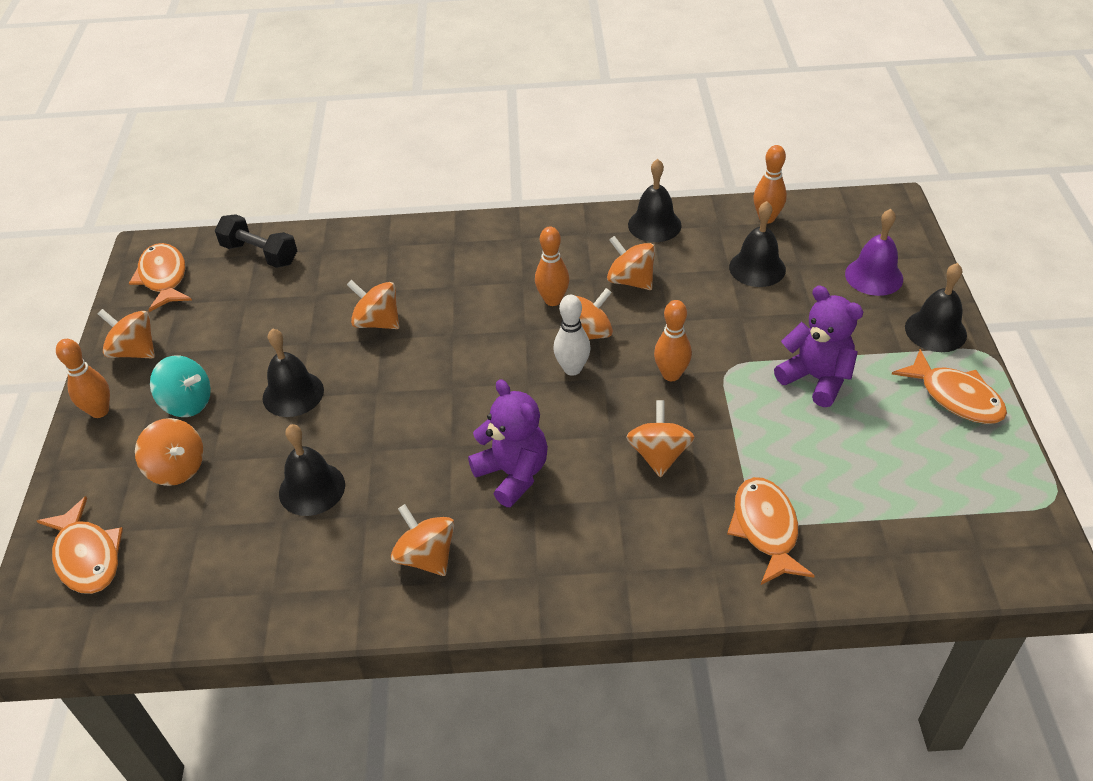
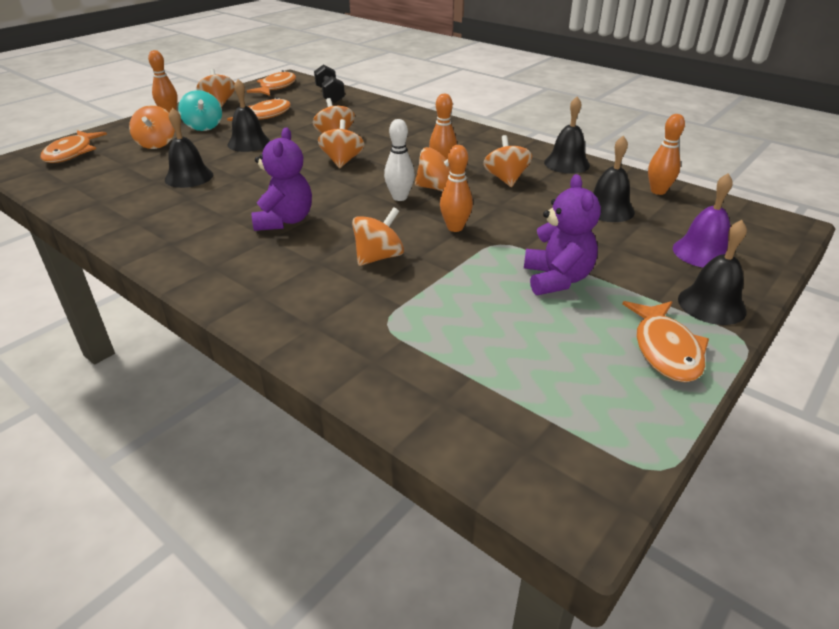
camera: 40 degrees right, 10 degrees down
(426, 557) = (181, 228): orange spinning top -> orange spinning top (342, 161)
(766, 529) = (378, 330): orange fish -> orange fish (265, 116)

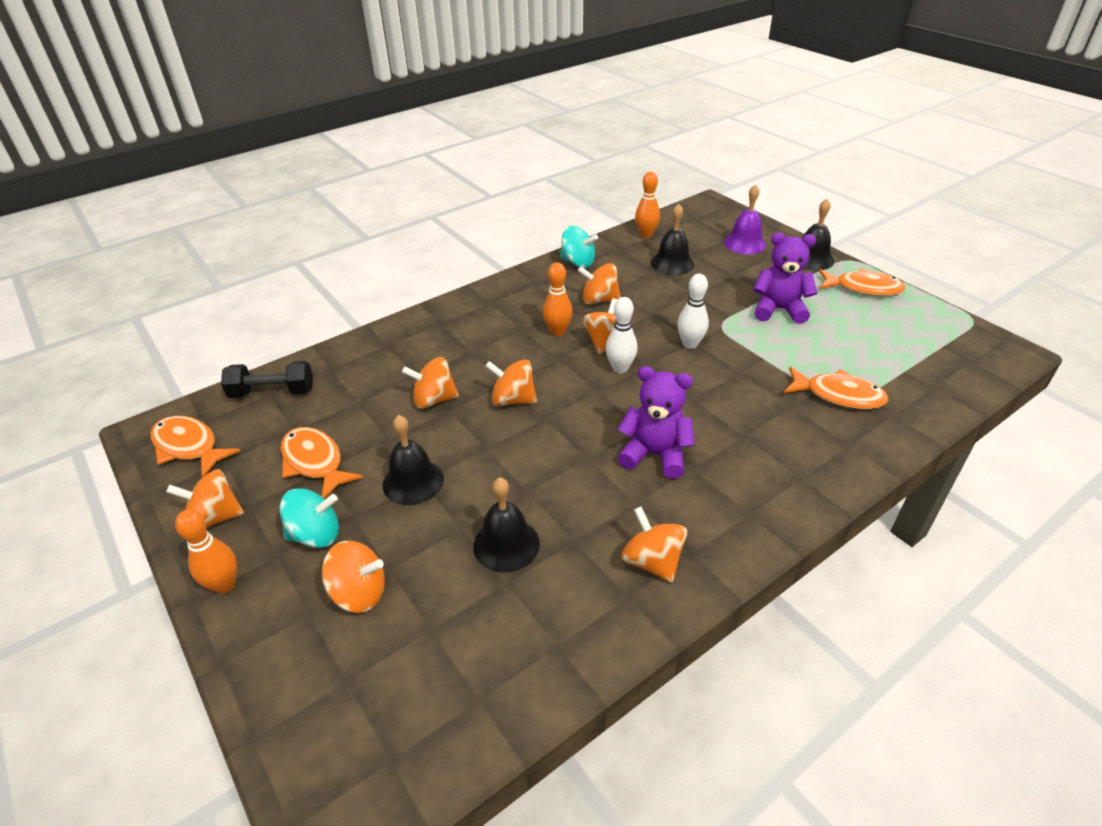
camera: 75 degrees left, 5 degrees up
(71, 153) = (338, 721): orange fish -> orange fish (838, 395)
(378, 257) = (738, 395): orange spinning top -> orange spinning top (652, 561)
(455, 228) = (690, 344): orange bowling pin -> white bowling pin
(566, 163) = (578, 262): black bell -> turquoise spinning top

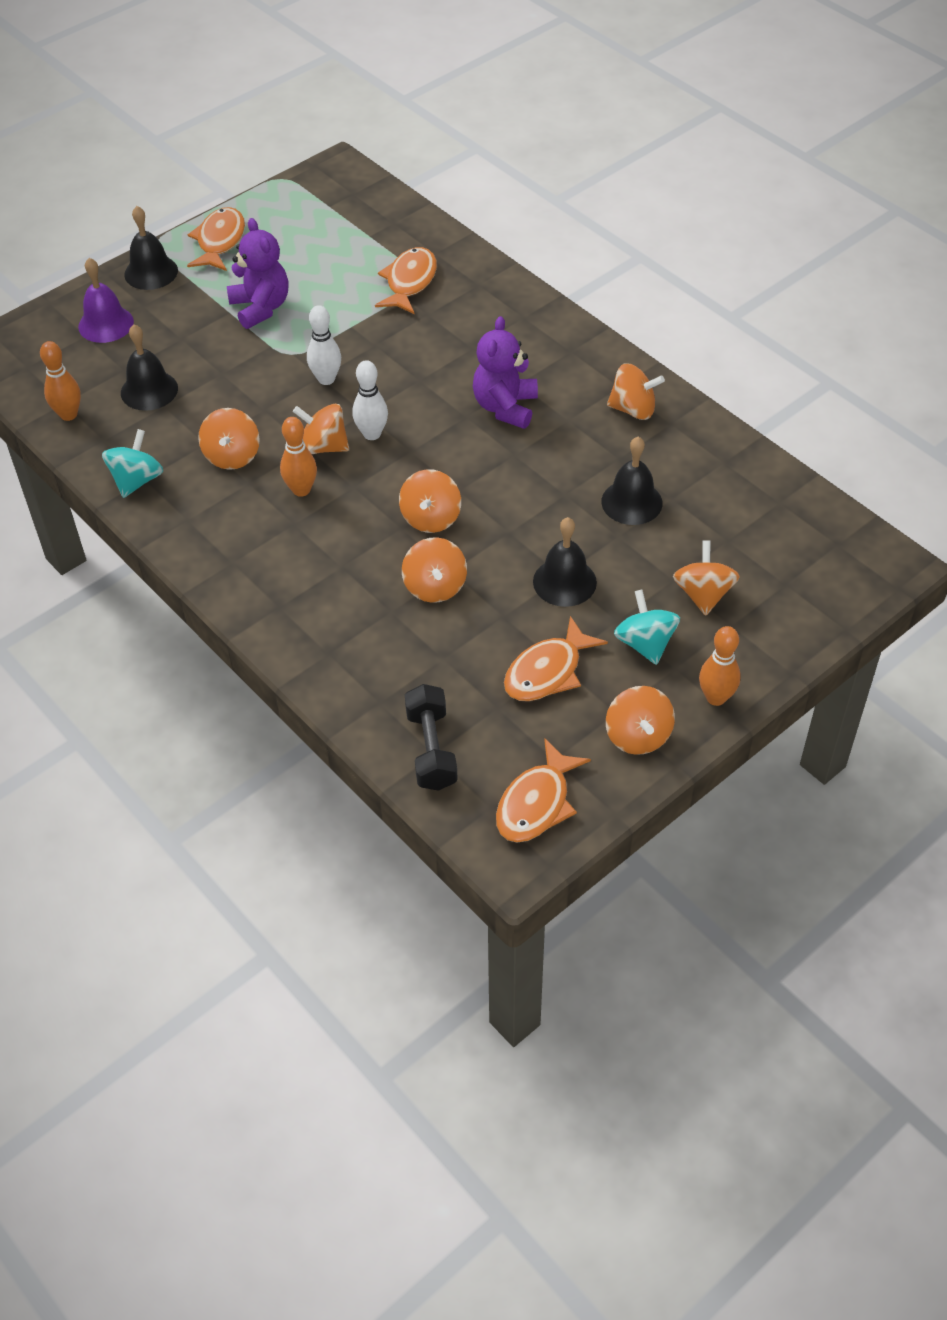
camera: 95 degrees left, 10 degrees up
(652, 561) = (633, 409): orange spinning top -> orange spinning top turned 135 degrees counterclockwise
(778, 310) = (261, 308): purple teddy bear -> purple teddy bear turned 150 degrees clockwise

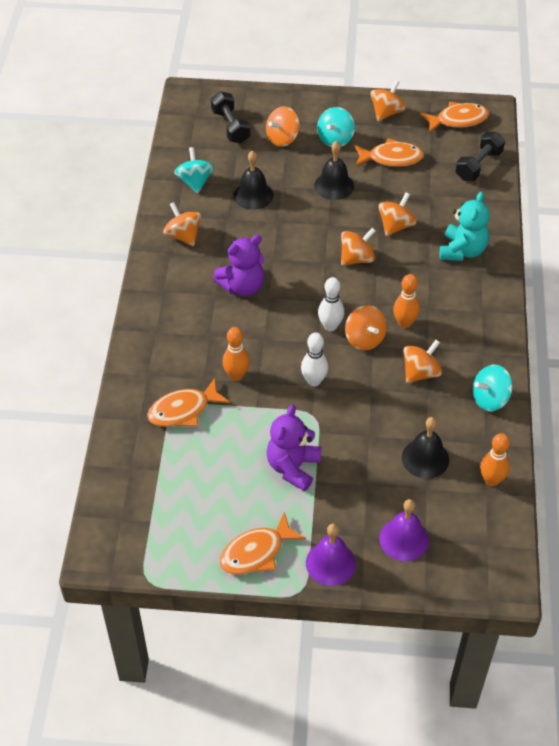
camera: 135 degrees left, 0 degrees up
(151, 272) = (330, 563): black bell -> purple bell
(326, 614) = (462, 251): none -> turquoise teddy bear
(710, 469) = (195, 182): none -> turquoise spinning top
(716, 697) = (336, 103): orange bowling pin -> orange bowling pin (236, 375)
(780, 561) = (230, 127): none -> black dumbbell

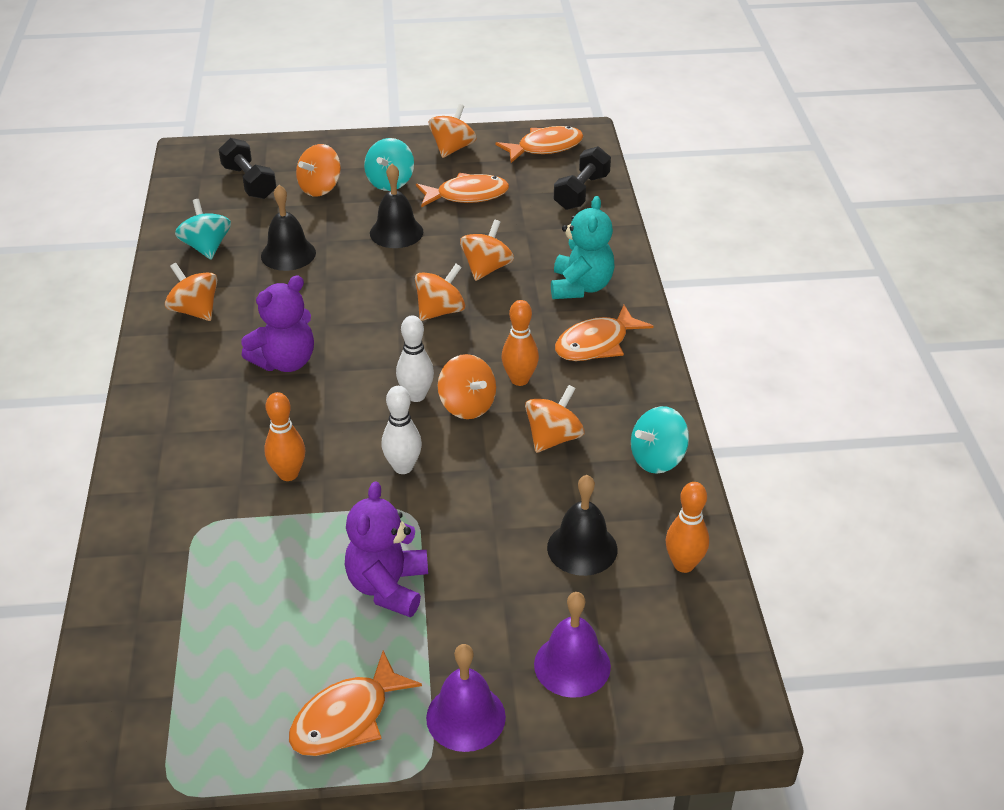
camera: 10 degrees left, 10 degrees down
(183, 410) = (213, 530): orange fish -> orange fish (596, 344)

